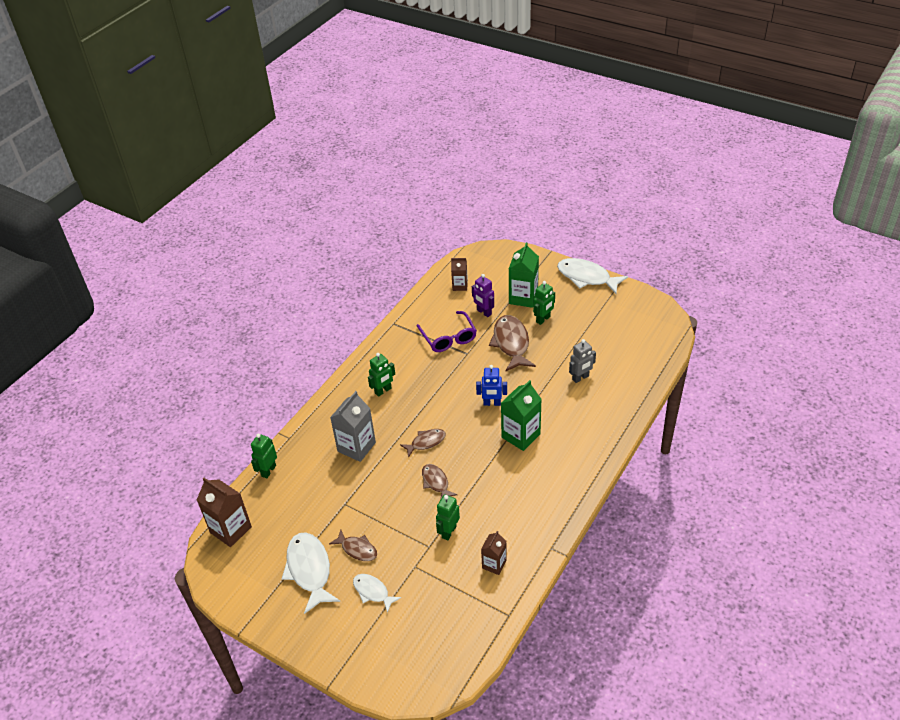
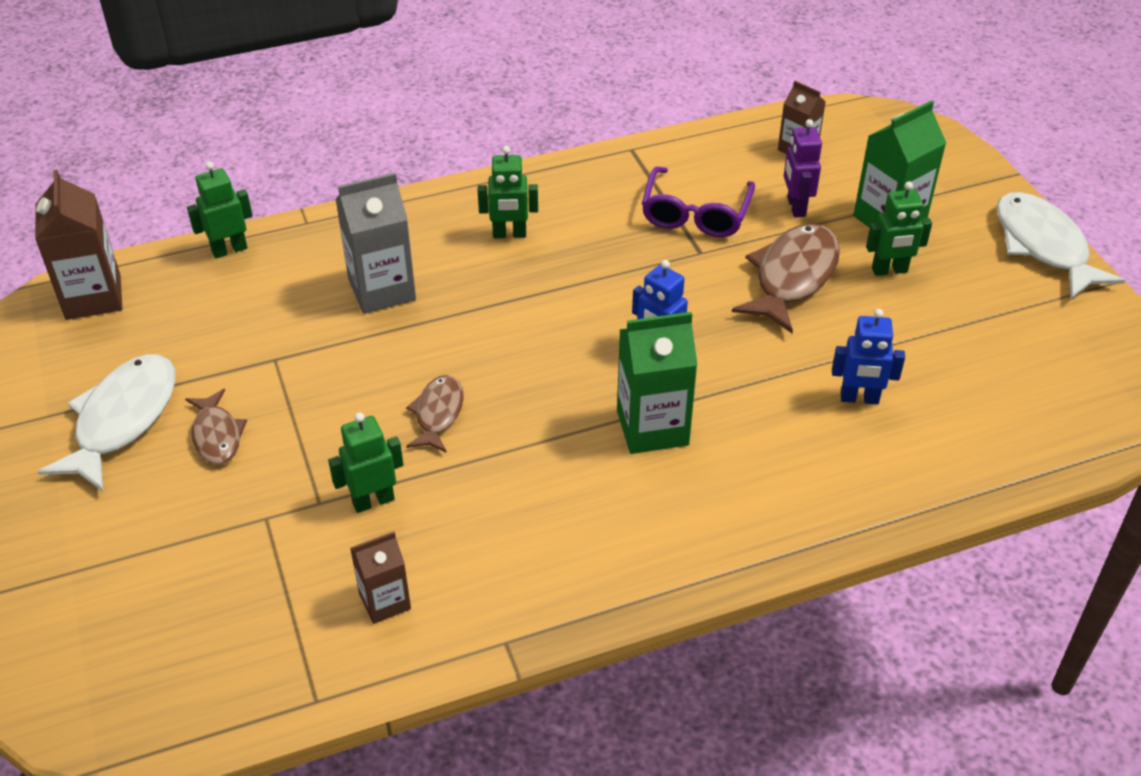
camera: 35 degrees right, 0 degrees up
(373, 592) = (166, 512): white fish -> none
(426, 442) = (489, 345): brown fish -> none
(580, 378) = (859, 398): grey robot -> blue robot

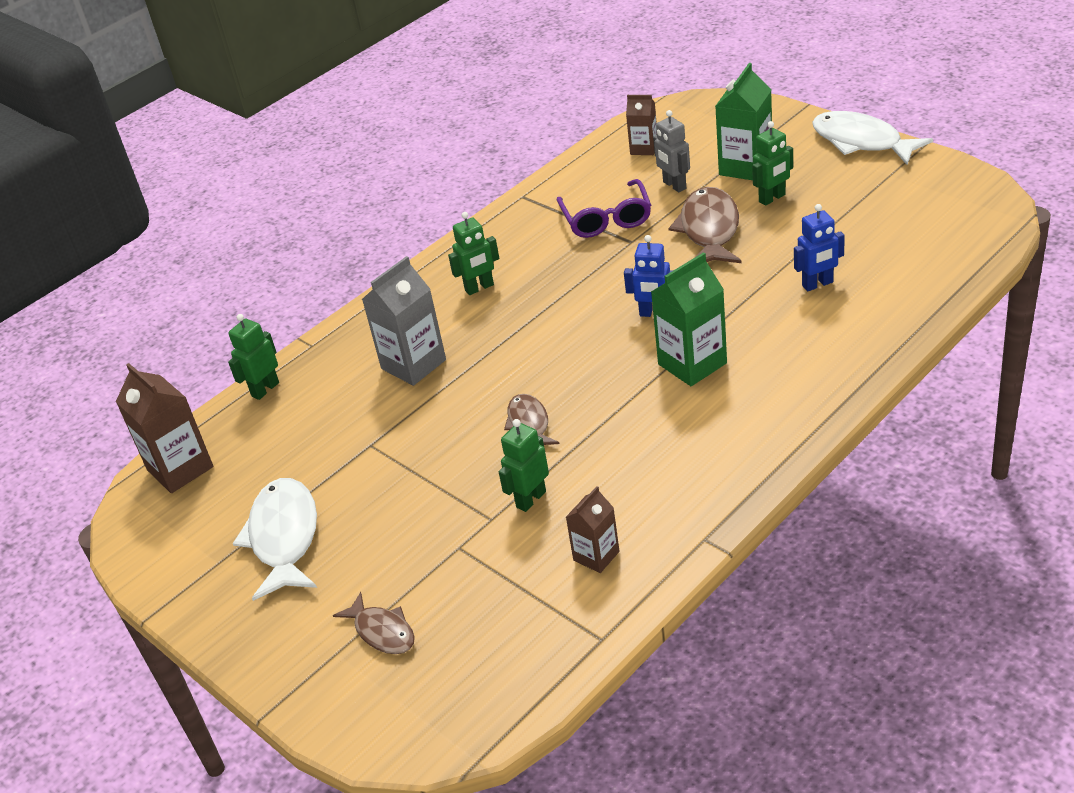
camera: 20 degrees left, 5 degrees down
(217, 435) = (370, 513): brown fish -> brown fish (382, 631)
(795, 207) = (674, 185): purple robot -> grey robot

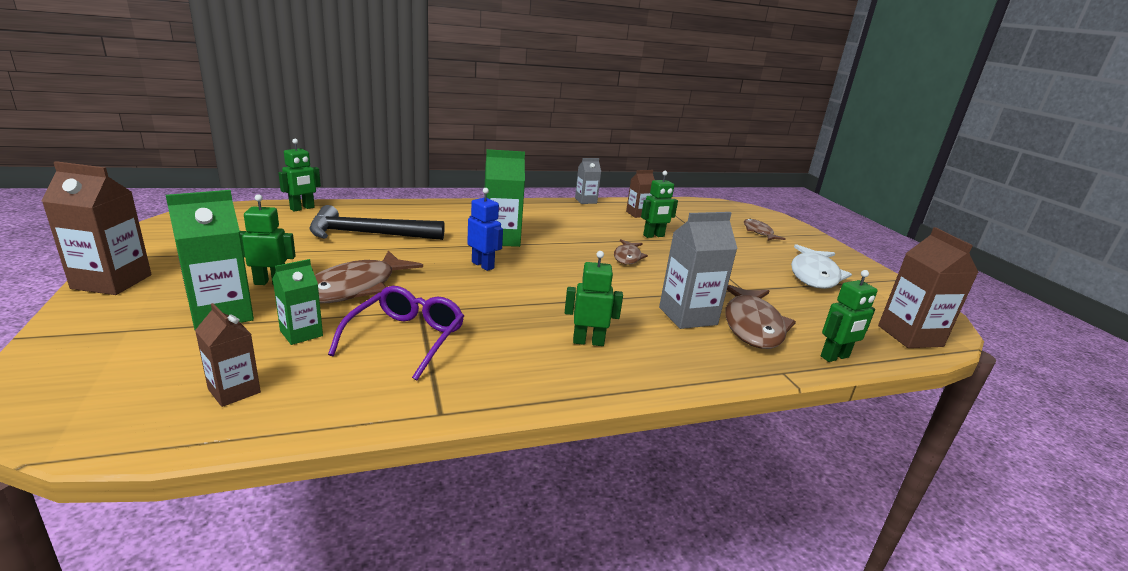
camera: 160 degrees left, 15 degrees down
(347, 388) = (752, 325): none -> brown fish
(674, 185) = (301, 333): grey robot -> green carton
(705, 543) = (585, 201): none -> grey carton
(818, 284) = (368, 234): blue robot -> black hammer
(861, 142) = (112, 282): white fish -> brown carton
(952, 274) = (302, 208): none -> green robot

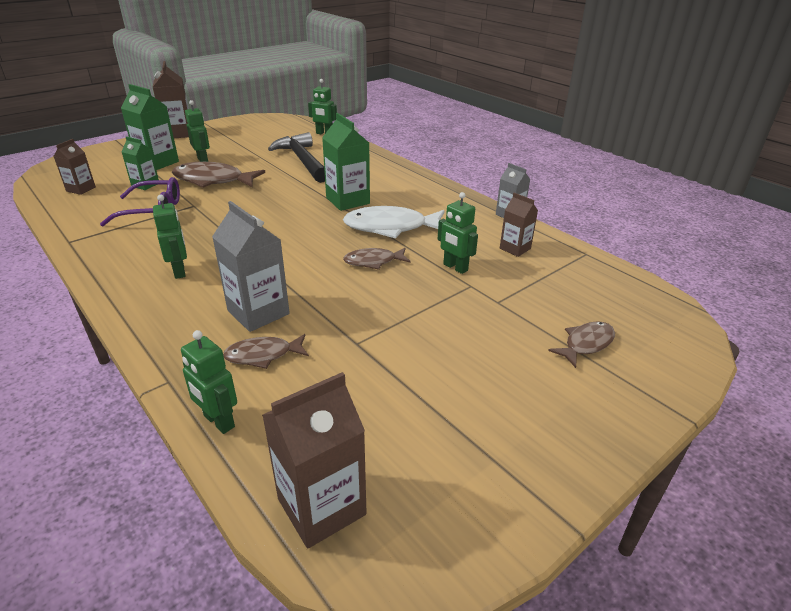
camera: 70 degrees right, 10 degrees up
(483, 265) = (286, 206): blue robot -> none
(752, 325) = (263, 355): brown fish -> brown fish, size x0.57
(814, 275) = (467, 404): white fish -> white fish (391, 227)

